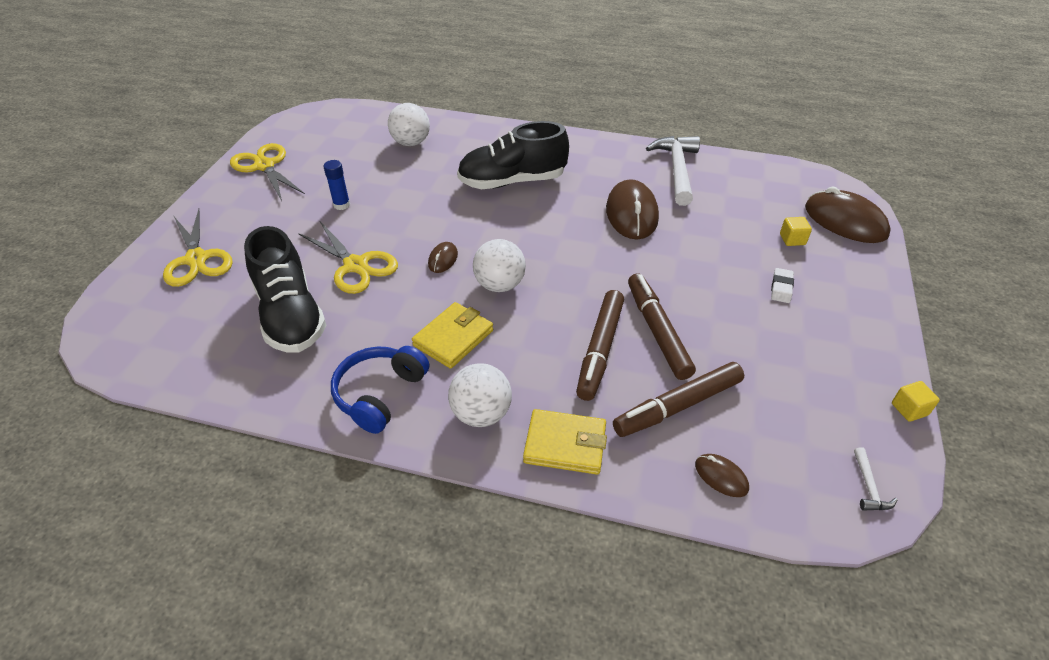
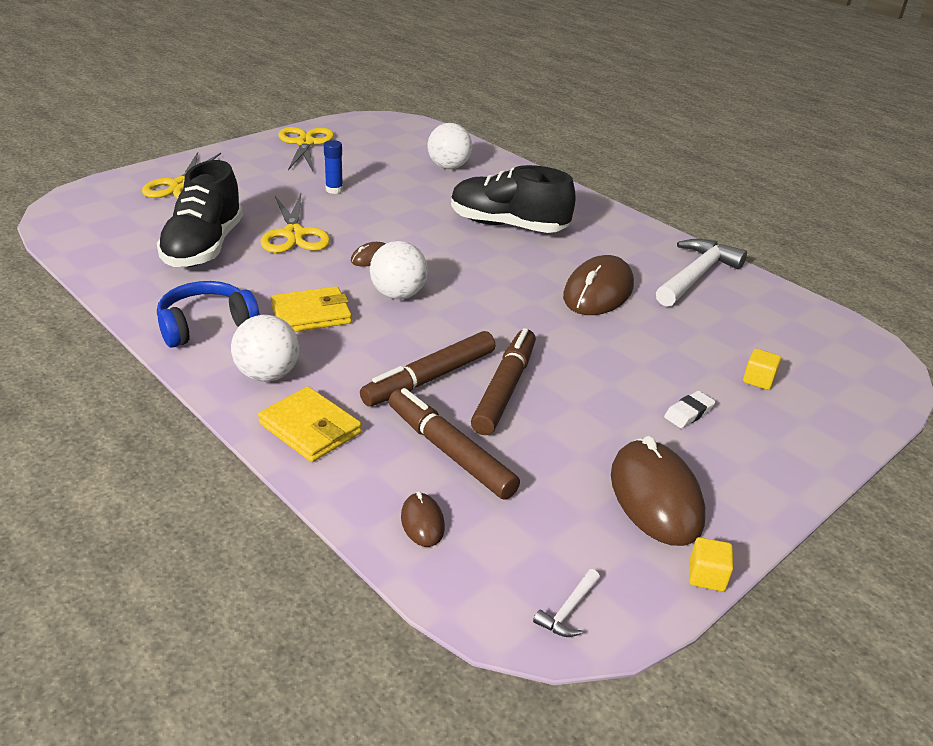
camera: 30 degrees right, 10 degrees down
(677, 406) = (450, 452): brown marker -> brown marker turned 45 degrees clockwise
(845, 221) = (850, 390): brown mouse -> brown mouse (655, 497)

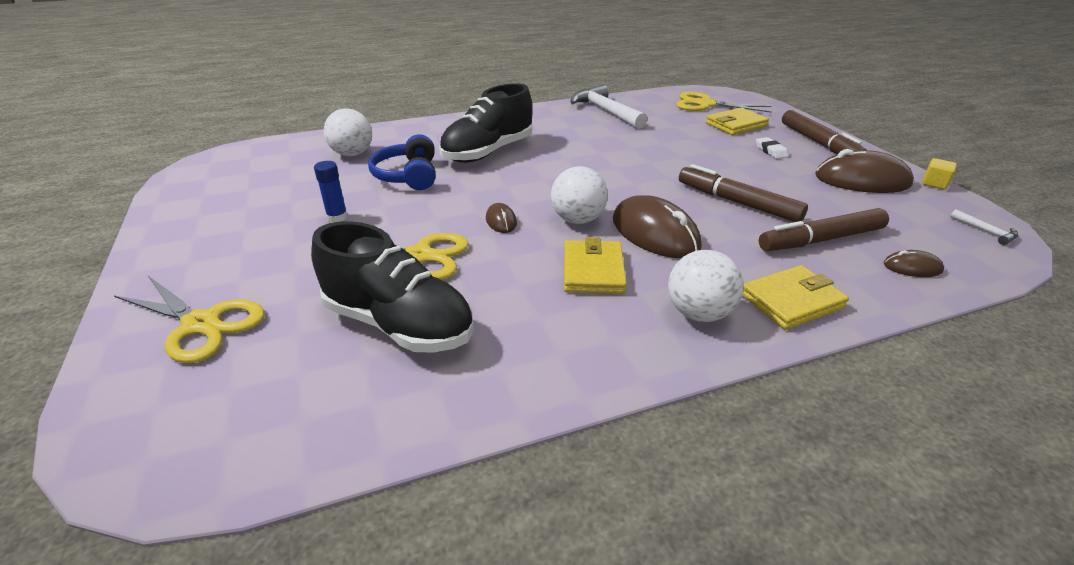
camera: 65 degrees left, 0 degrees up
(206, 325) = (588, 344): blue headphones -> blue headphones (408, 176)
(305, 143) = (196, 216): yellow scissors -> yellow scissors (705, 104)
(429, 378) = (718, 229): brown marker -> brown marker (819, 143)
(598, 292) = (612, 143): brown mouse -> brown mouse (655, 233)
(758, 380) = (736, 125): yellow cube -> yellow wallet

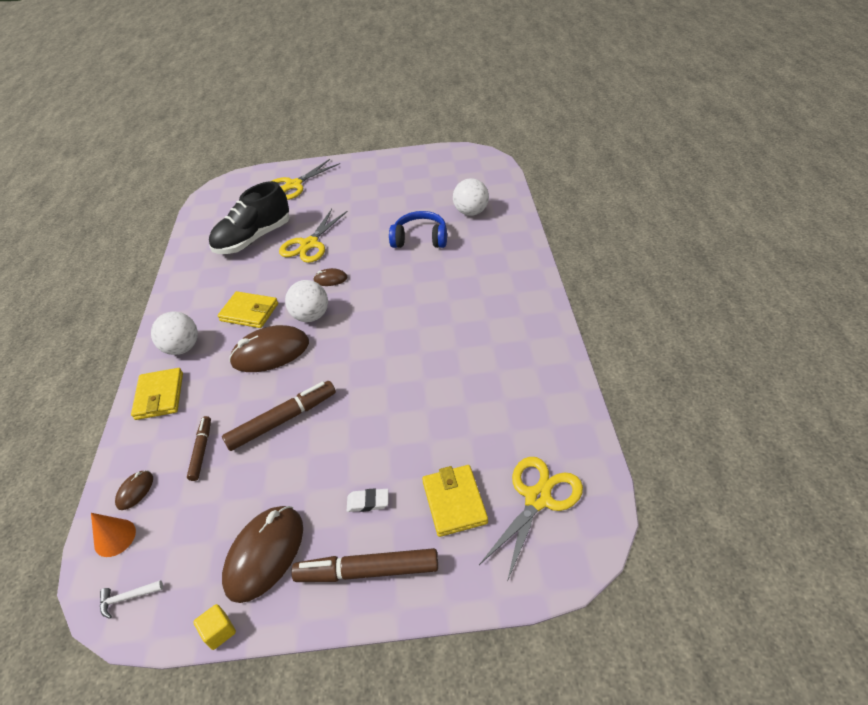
camera: 110 degrees right, 10 degrees up
(337, 217) = (373, 213): blue glue stick -> none
(488, 152) = (448, 281): black shoe -> none
(606, 111) = (533, 382): white hammer -> none
(821, 240) = (201, 451): brown marker -> brown marker, size x0.60
(964, 260) = (115, 537): none -> orange cone

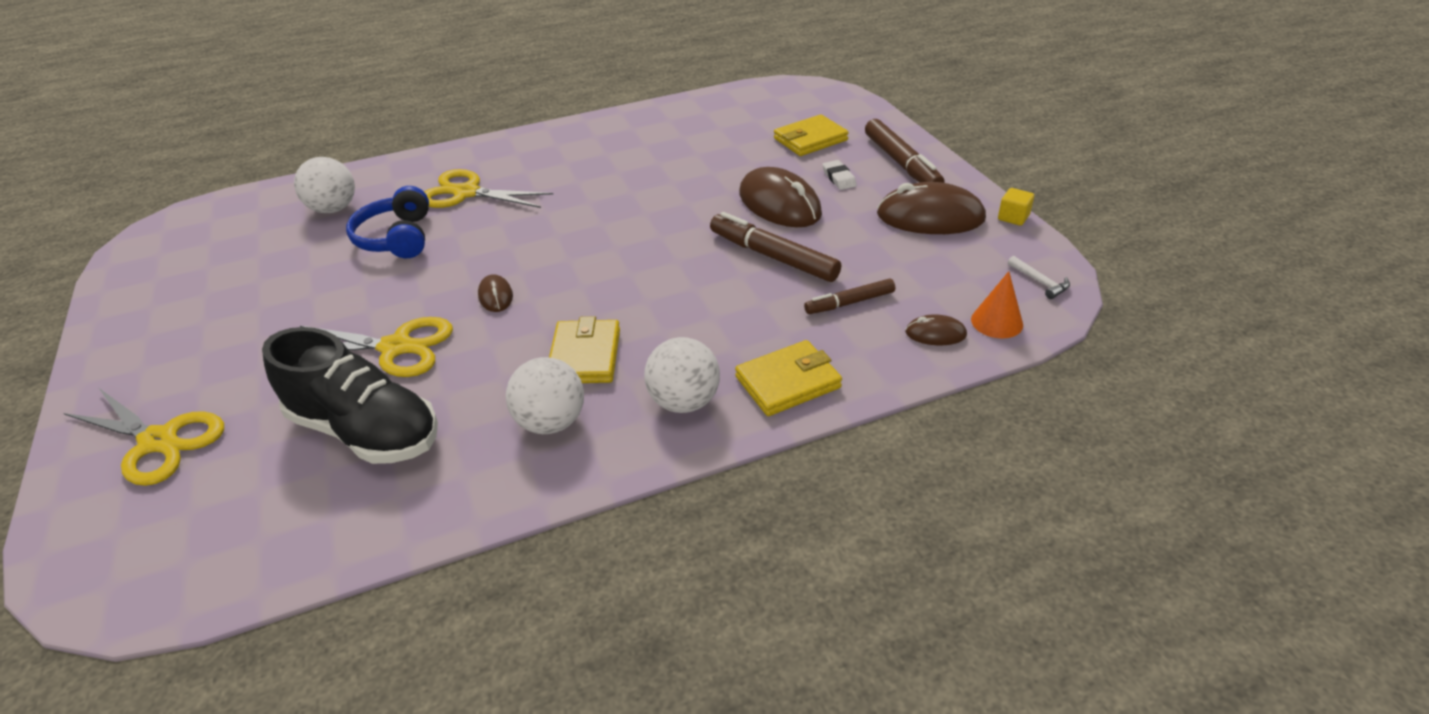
camera: 110 degrees left, 5 degrees down
(270, 352) = (666, 304): brown mouse -> brown mouse (779, 204)
(311, 316) = (583, 290): white ball -> white ball (551, 422)
(537, 498) = (783, 108): yellow scissors -> yellow scissors (466, 193)

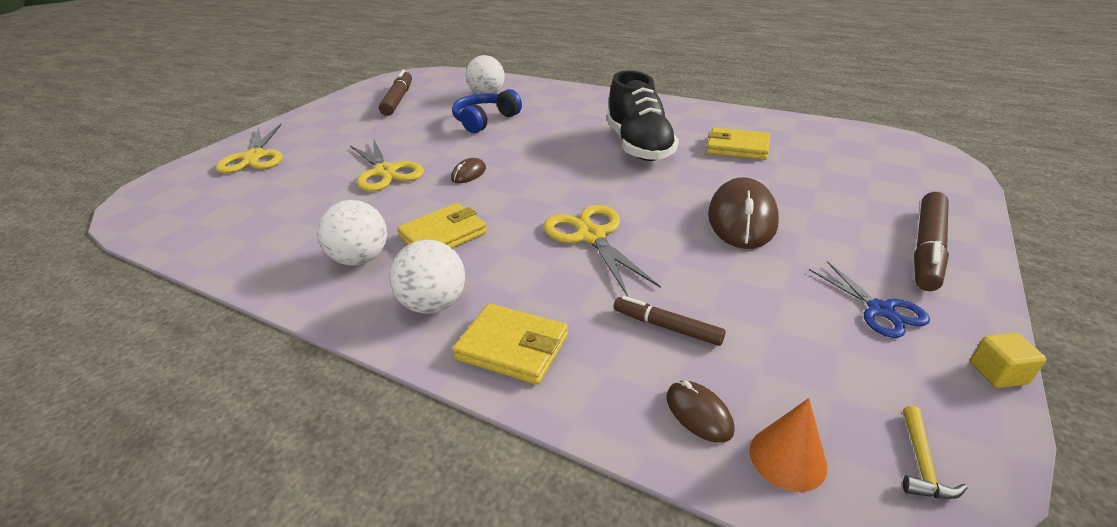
camera: 50 degrees right, 5 degrees down
(366, 431) = (302, 202): black shoe -> black shoe (639, 146)
(466, 193) = (556, 114): yellow scissors -> yellow scissors (591, 236)
(773, 256) = (668, 252): brown marker -> brown marker (398, 99)
(810, 139) = (857, 187): yellow wallet -> yellow wallet (737, 148)
(839, 178) = (833, 227): white eraser -> none
(930, 217) = (880, 310): brown mouse -> blue scissors
(1040, 282) = (921, 462): white hammer -> yellow hammer

